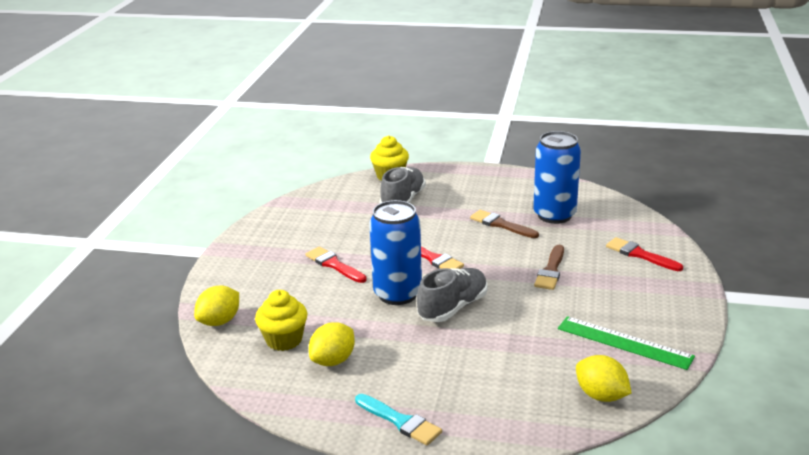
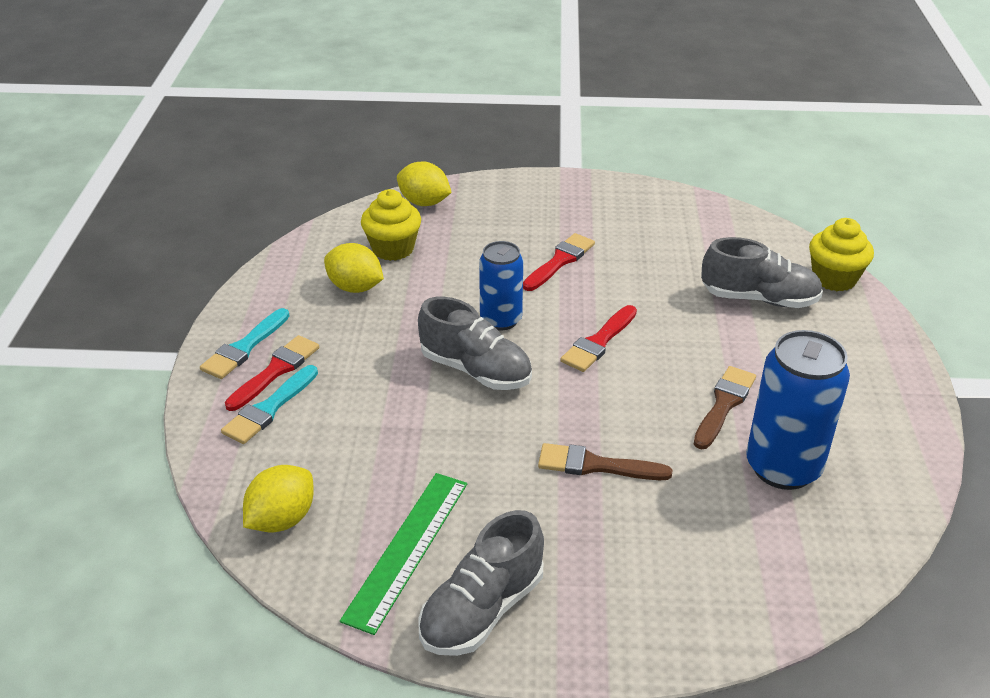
camera: 80 degrees right, 10 degrees up
(397, 294) = (501, 320): blue can -> blue can, size x0.65
(481, 405) = (269, 408): none -> turquoise brush
(640, 255) = (679, 581): red brush -> red brush (276, 371)
(669, 317) = (482, 610): none -> grey shoe

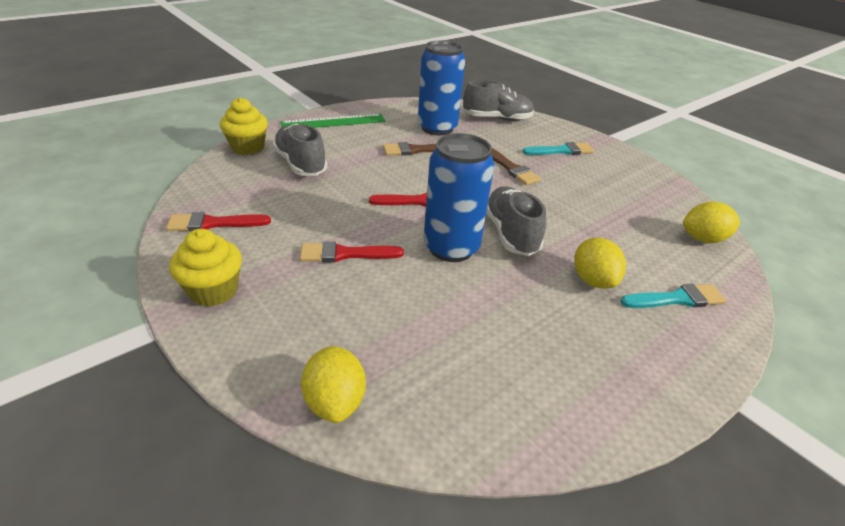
camera: 135 degrees left, 0 degrees up
(244, 347) = (671, 361): turquoise brush -> turquoise brush (561, 151)
(276, 371) = (654, 322): red brush -> red brush (213, 223)
(355, 287) = (523, 349): yellow lemon -> yellow lemon (593, 280)
(393, 249) = (443, 365): yellow cupcake -> yellow cupcake (214, 291)
(407, 549) = (640, 194): green ruler -> green ruler (333, 122)
(482, 610) = (624, 165): grey shoe -> grey shoe (497, 119)
(501, 320) = (451, 248): blue can -> blue can, size x1.55

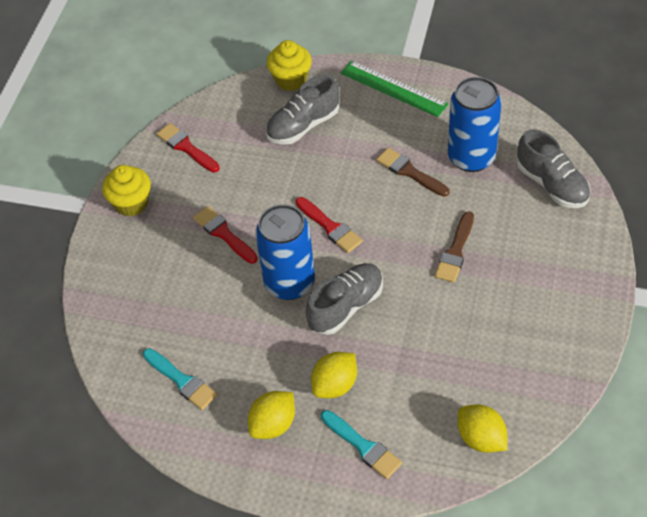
camera: 60 degrees right, 15 degrees up
(300, 164) = (303, 126): grey shoe -> grey shoe turned 150 degrees counterclockwise
(335, 401) = (105, 318): yellow lemon -> yellow lemon (273, 424)
(561, 151) = (540, 268): turquoise brush -> turquoise brush (182, 381)

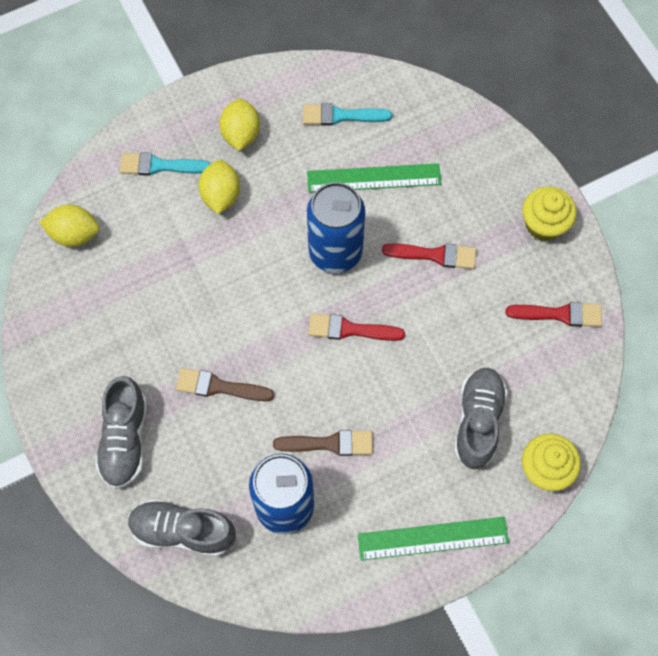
camera: 135 degrees right, 15 degrees up
(208, 315) = (374, 178): none -> green ruler
(346, 306) = (269, 265): grey shoe -> grey shoe (125, 439)
(455, 251) = (219, 387): brown brush -> brown brush turned 60 degrees counterclockwise

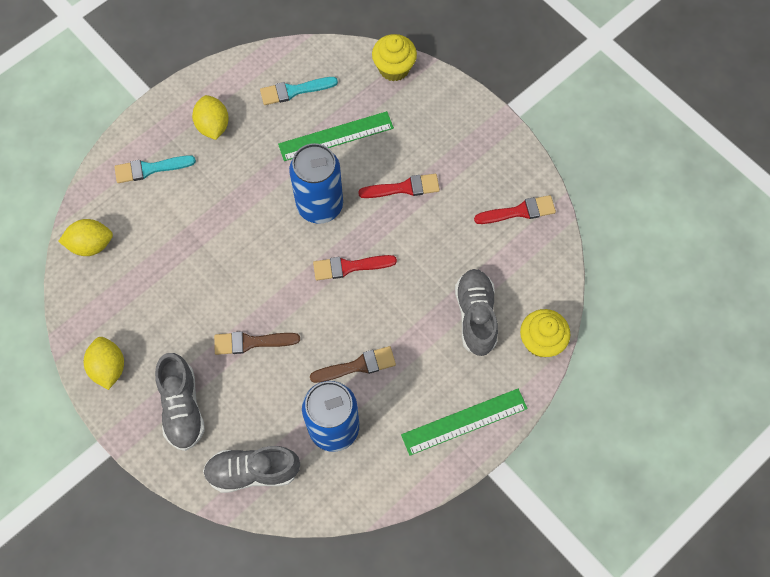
camera: 15 degrees left, 0 degrees up
(221, 195) = (210, 181): yellow lemon -> yellow lemon (109, 367)
(543, 224) = (486, 141): yellow cupcake -> yellow cupcake (394, 68)

